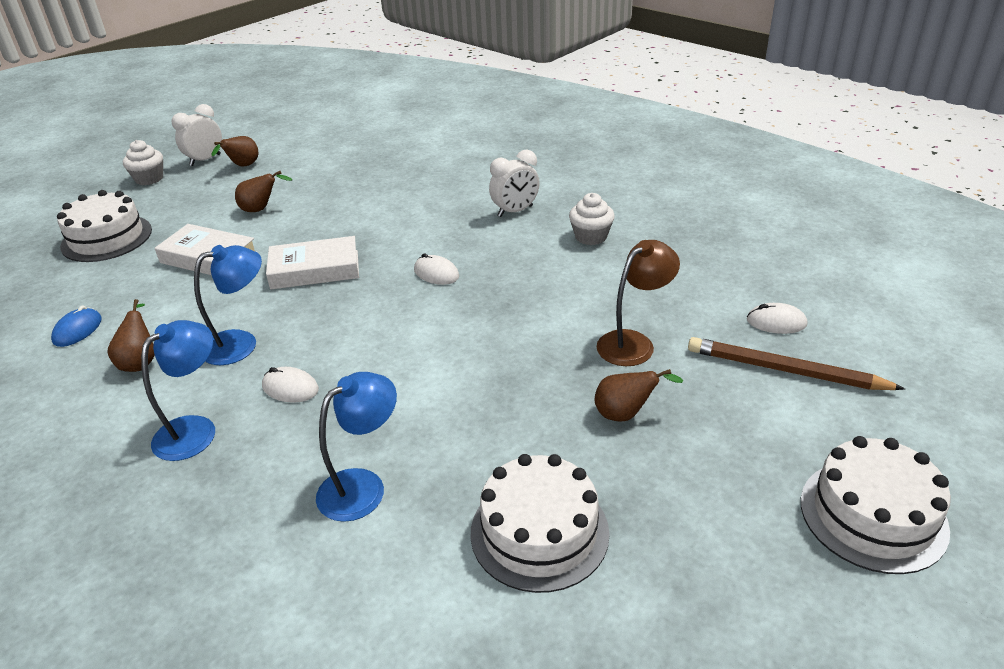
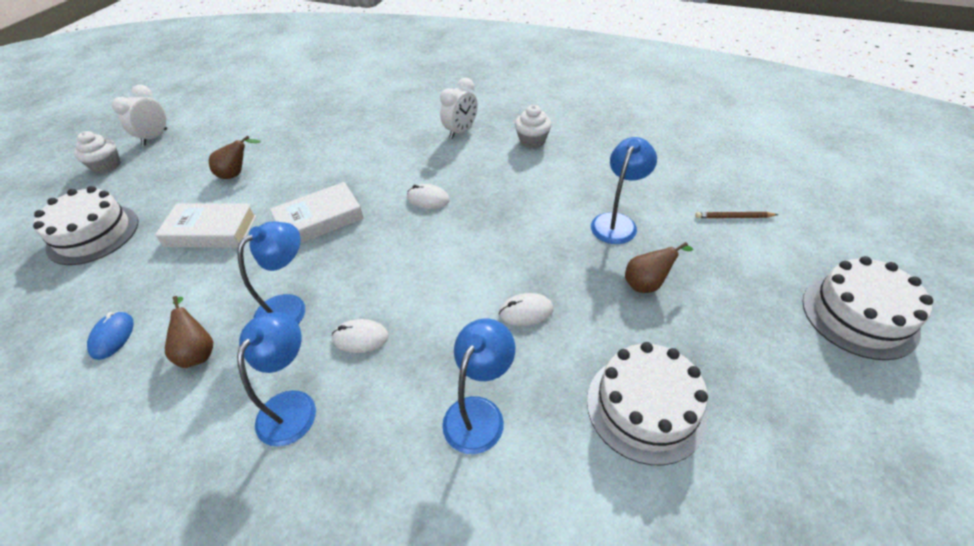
camera: 20 degrees left, 10 degrees up
(243, 166) = (196, 136): brown pear -> none
(633, 343) = (617, 222): brown lamp -> blue lamp
(776, 322) = (704, 180): white mouse -> white mouse (526, 311)
(785, 370) = (733, 217): brown pencil -> brown pencil, size x0.51

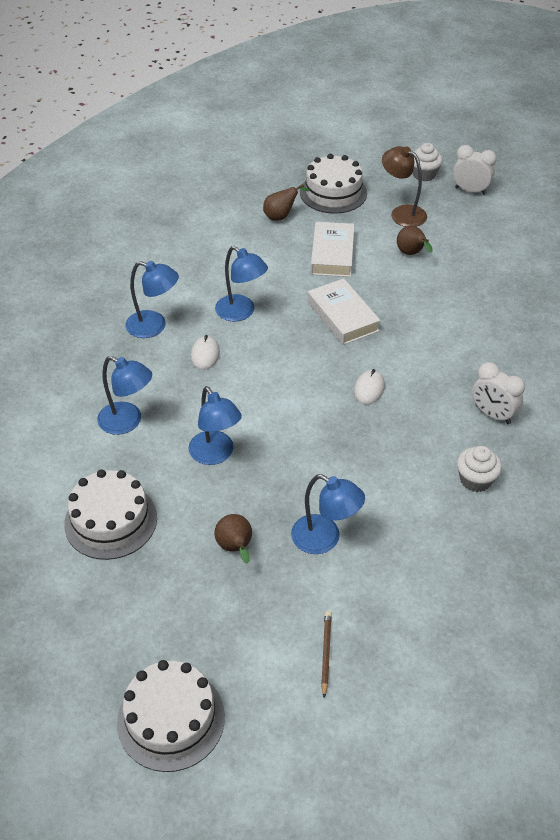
camera: 90 degrees right, 0 degrees up
(112, 336) = (227, 231): blue mouse -> none
(165, 180) = (402, 213): none -> brown lamp
(198, 352) = (207, 274): brown pear -> brown pear (281, 216)
(526, 311) = (215, 455): white mouse -> blue lamp

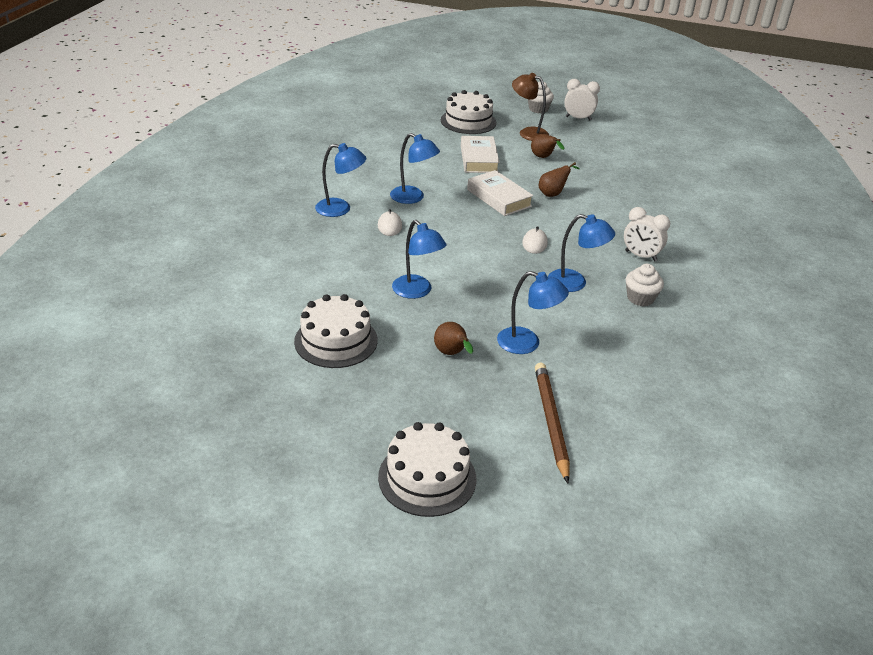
camera: 10 degrees left, 10 degrees down
(127, 422) = (334, 273): blue lamp -> blue lamp (575, 283)
(281, 216) = (429, 137): brown pear -> brown pear (553, 194)
(326, 653) = (551, 421): brown pencil -> brown pencil, size x1.95

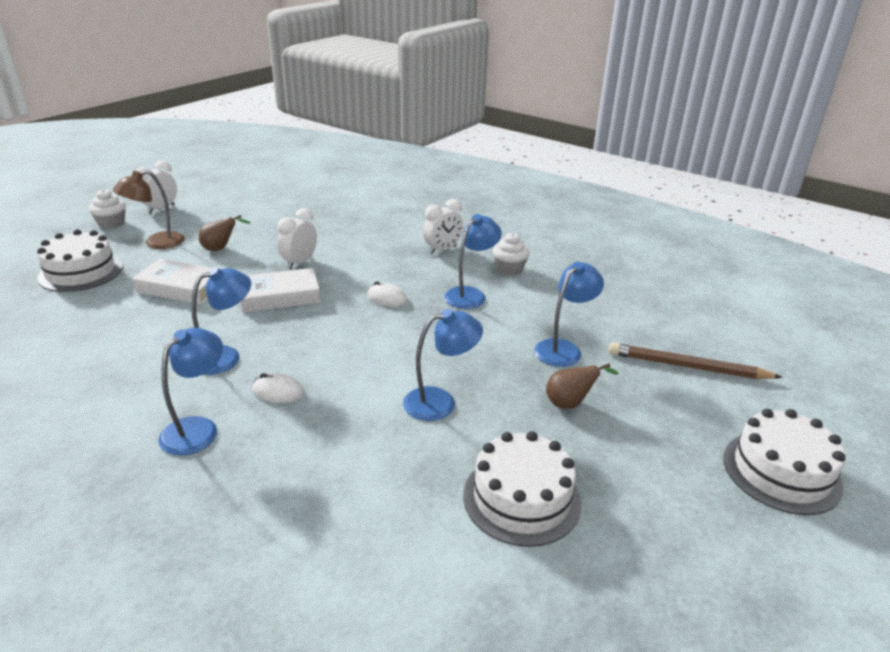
camera: 70 degrees left, 5 degrees down
(553, 194) = (299, 263): brown pear -> white clock

